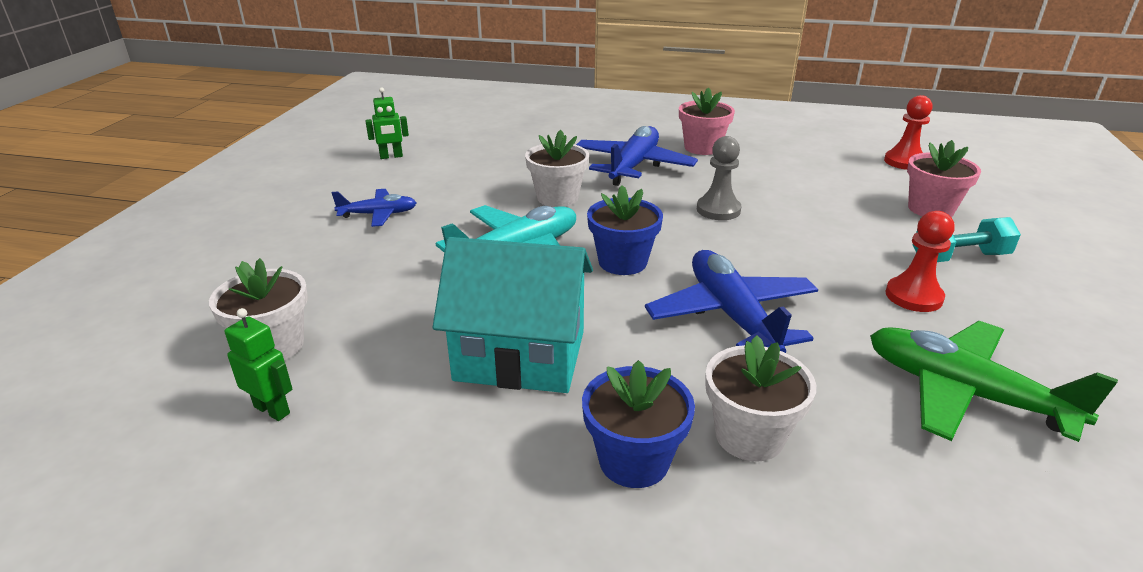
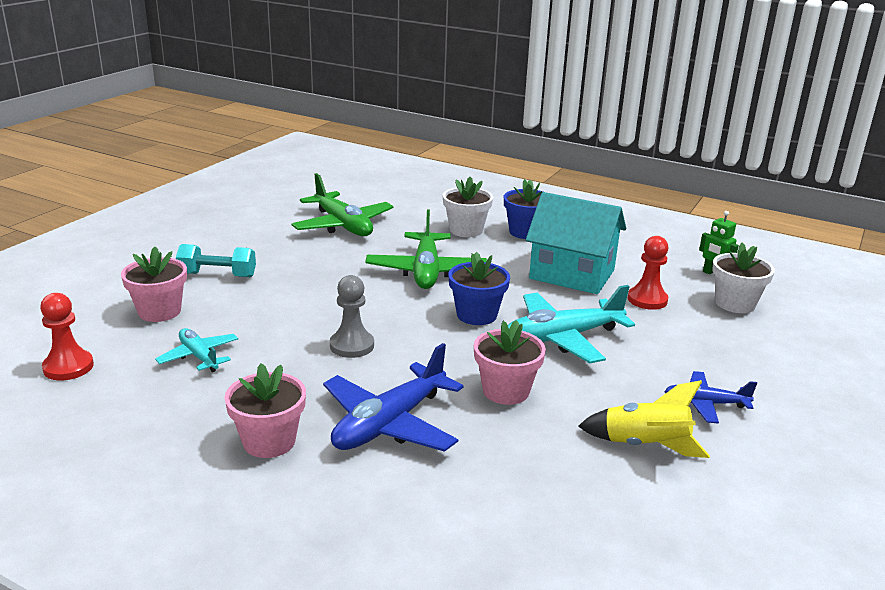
camera: 165 degrees left, 5 degrees down
(391, 156) = (728, 515): green robot -> none
(439, 181) = (645, 445): none -> yellow rocket
(557, 197) = (506, 391): white flower pot -> pink flower pot
(732, 315) = (426, 271): blue plane -> green plane
(828, 182) = (199, 356): none -> turquoise plane
(913, 296) = (294, 261): red pawn -> red pawn (647, 300)

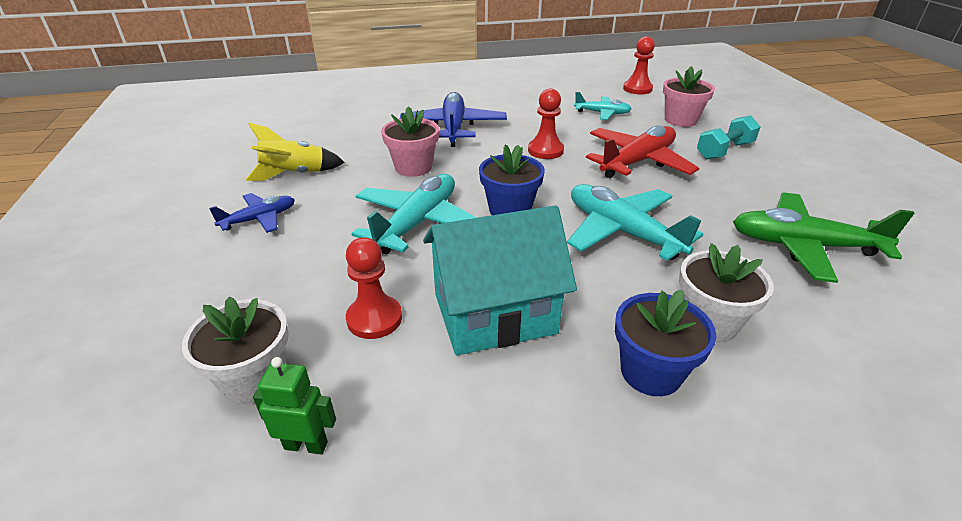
camera: 140 degrees right, 10 degrees up
(269, 441) = (494, 103): pink flower pot -> none
(303, 300) = (637, 162): none -> red plane
(352, 346) = (545, 150): grey pawn -> red pawn
(426, 271) = (622, 232): green plane -> turquoise plane

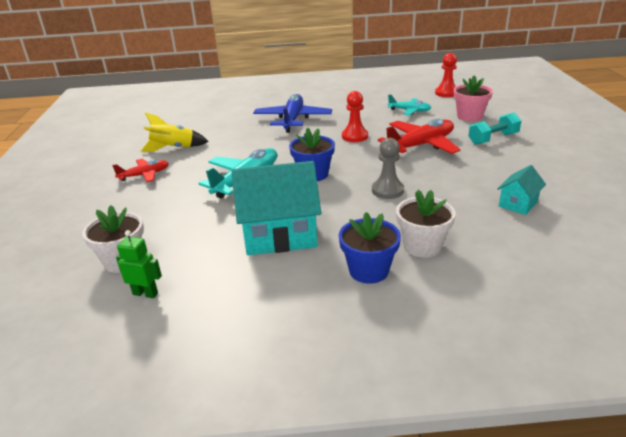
camera: 10 degrees right, 5 degrees down
(259, 219) = (144, 175): blue plane -> red plane
(374, 319) = (202, 233): red pawn -> none
(413, 167) = (255, 145): pink flower pot -> none
(622, 232) = (387, 190): turquoise plane -> grey pawn
(803, 246) = (518, 204): green plane -> turquoise house

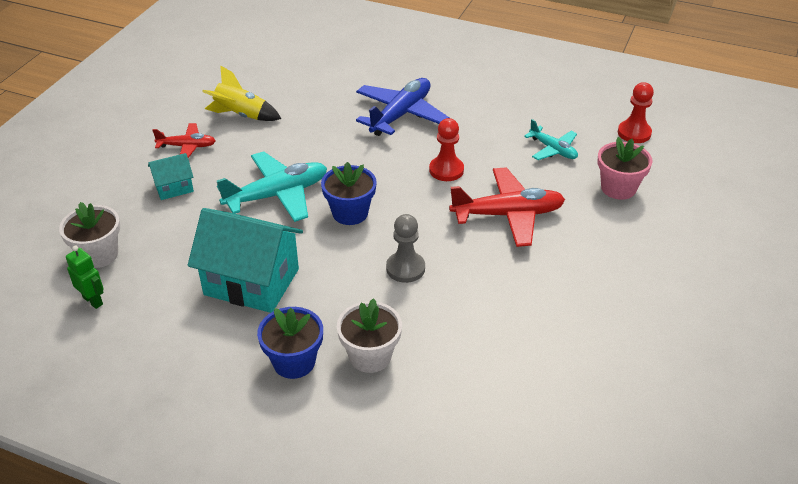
camera: 25 degrees right, 10 degrees up
(493, 139) = (605, 238): turquoise dumbbell -> none
(518, 204) = (525, 346): turquoise house -> turquoise house (174, 187)

